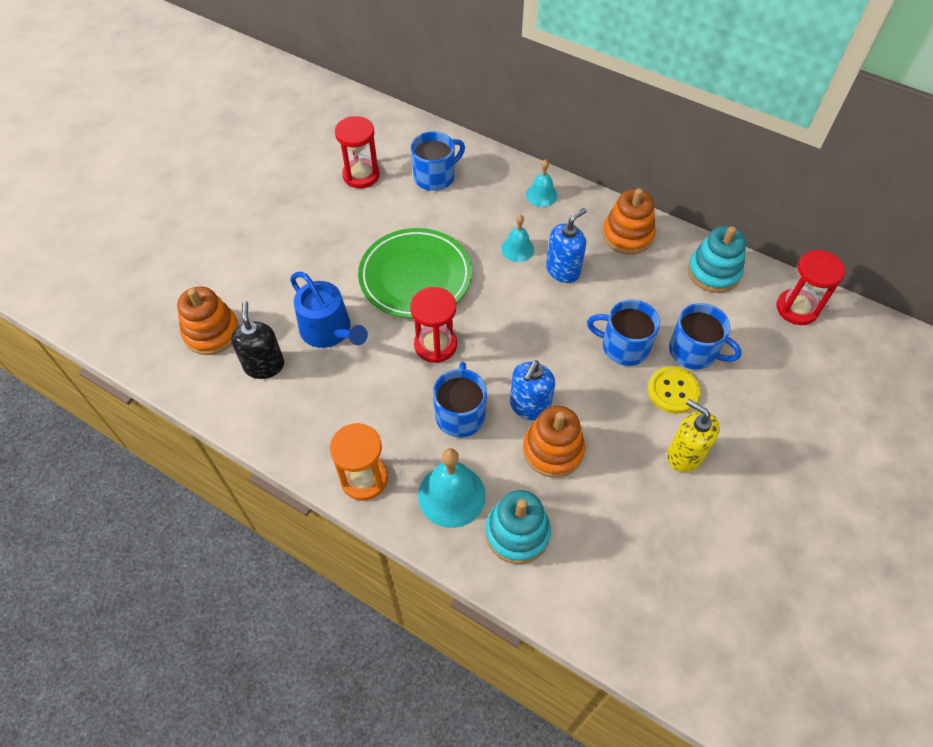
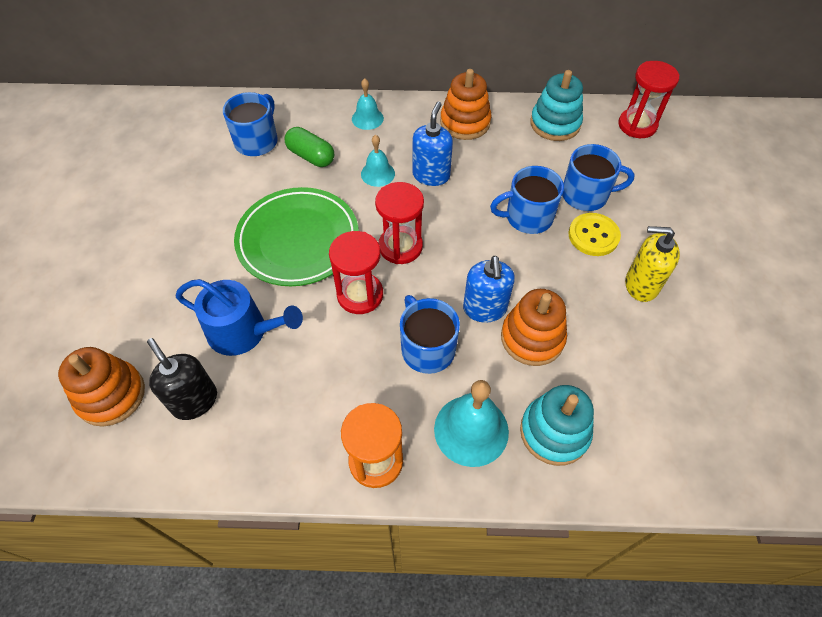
camera: 30 degrees left, 0 degrees up
(361, 175) = (180, 168): red hourglass -> red hourglass (400, 246)
(471, 209) = (311, 156): none -> green capsule

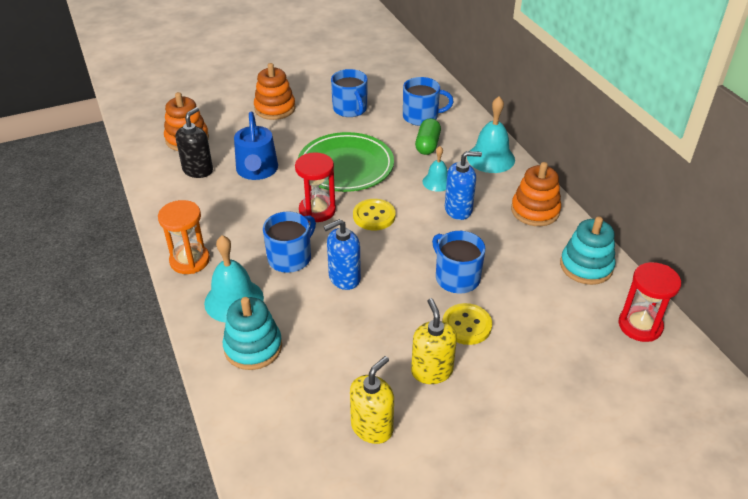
camera: 65 degrees right, 15 degrees down
(367, 118) = (490, 158): turquoise bell -> turquoise bell, size x1.68
(400, 246) = (374, 216): red hourglass -> yellow button
(532, 338) = (332, 312): orange stacking toy -> orange stacking toy (275, 108)
(586, 195) = (512, 309): blue mug -> blue mug (350, 109)
(695, 359) = (372, 427): none -> yellow soap dispenser

